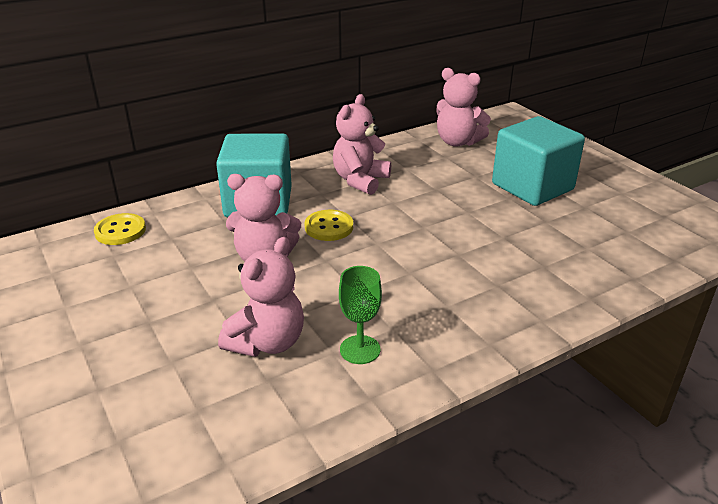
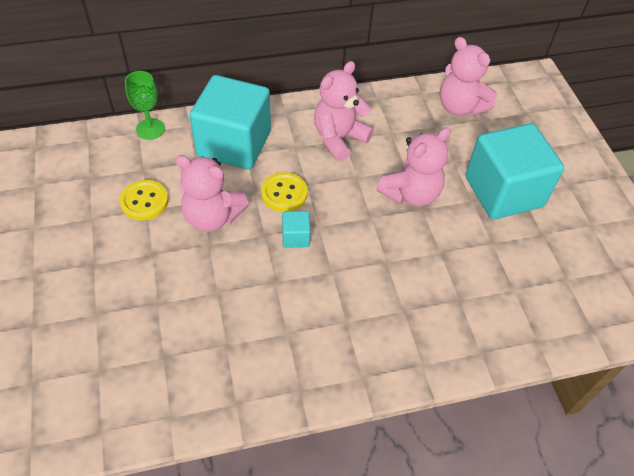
camera: 15 degrees right, 20 degrees up
(120, 231) = (104, 148): yellow button -> yellow button (144, 201)
(267, 342) = (178, 316): pink teddy bear -> pink teddy bear (411, 193)
(359, 255) = (296, 237): none -> turquoise cube
(360, 349) = (249, 348): green goblet -> green goblet (150, 129)

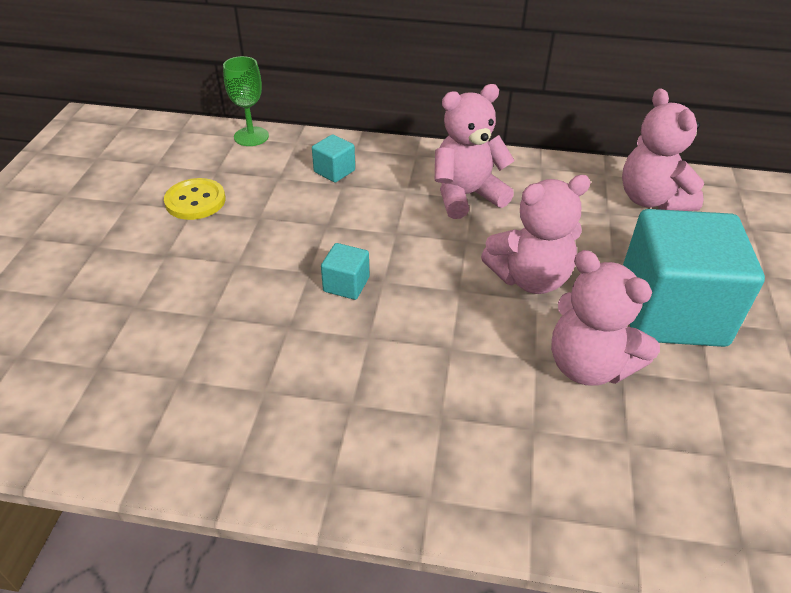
camera: 25 degrees right, 10 degrees down
(212, 217) = (259, 236): pink teddy bear -> pink teddy bear (588, 365)
(234, 143) = (334, 171): turquoise cube -> turquoise cube, size x0.41
(284, 193) = (361, 235): yellow button -> none

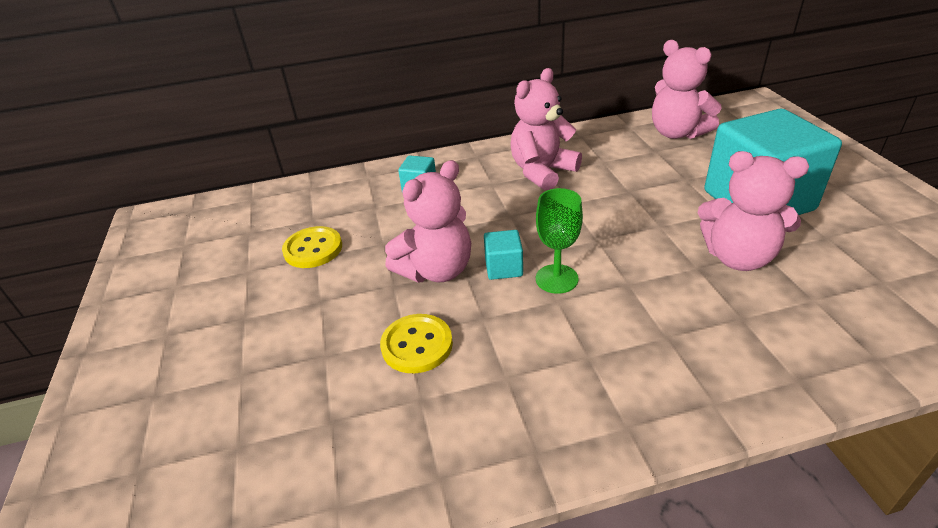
camera: 20 degrees left, 5 degrees down
(213, 329) = (417, 345): none -> yellow button
(251, 136) = (323, 184): green goblet -> green goblet (556, 279)
(530, 278) = (641, 213): pink teddy bear -> pink teddy bear (436, 270)

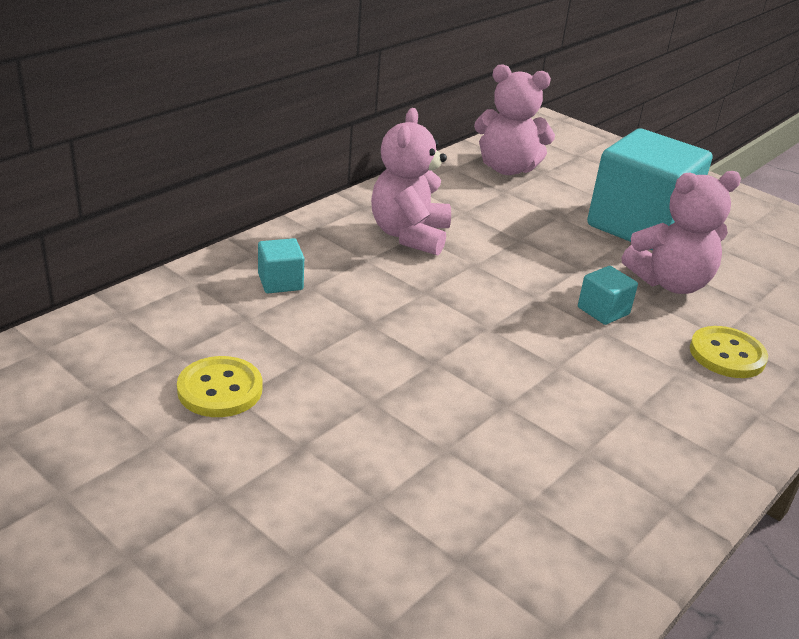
camera: 40 degrees left, 5 degrees down
(417, 345) = (467, 454): yellow button -> yellow button (727, 354)
(436, 270) = (404, 371): pink teddy bear -> none
(503, 268) = (474, 348): turquoise cube -> turquoise cube (603, 311)
(556, 279) = (537, 345): green goblet -> none

